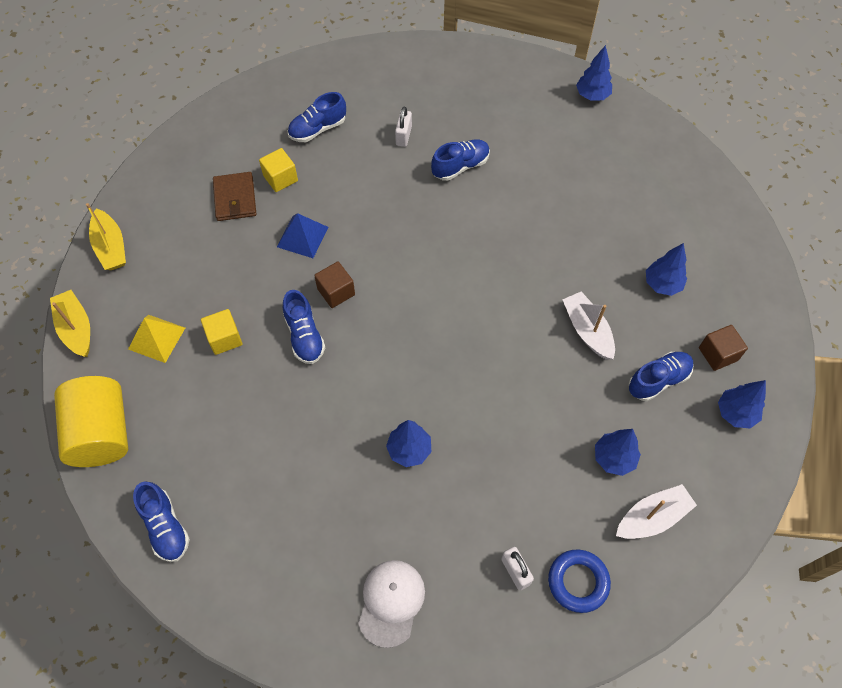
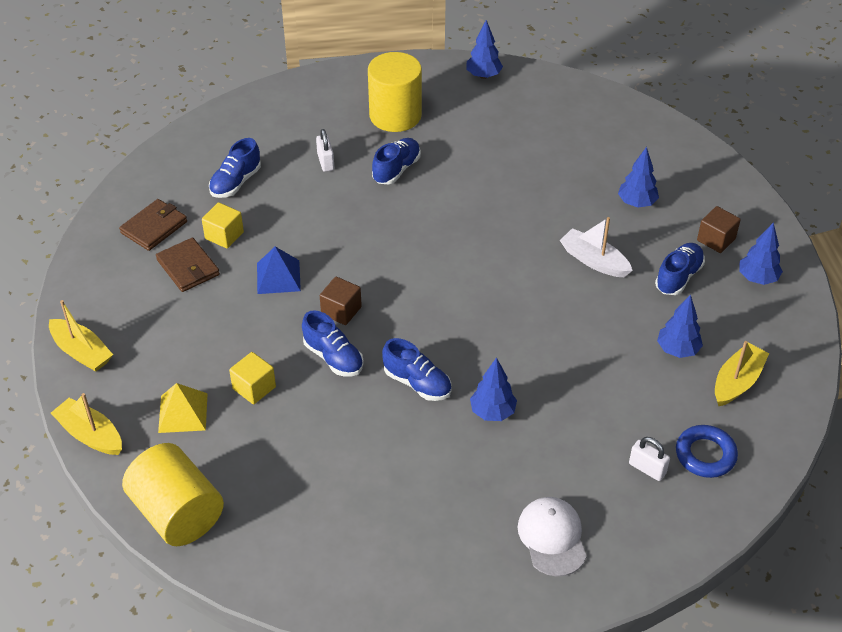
camera: 25 degrees left, 15 degrees down
(166, 527) = (296, 565): blue shoe -> blue shoe (417, 383)
(229, 148) = (154, 227): none -> brown wallet
(489, 110) = (395, 115): none -> yellow cylinder
(652, 517) = (737, 382): white boat -> yellow boat

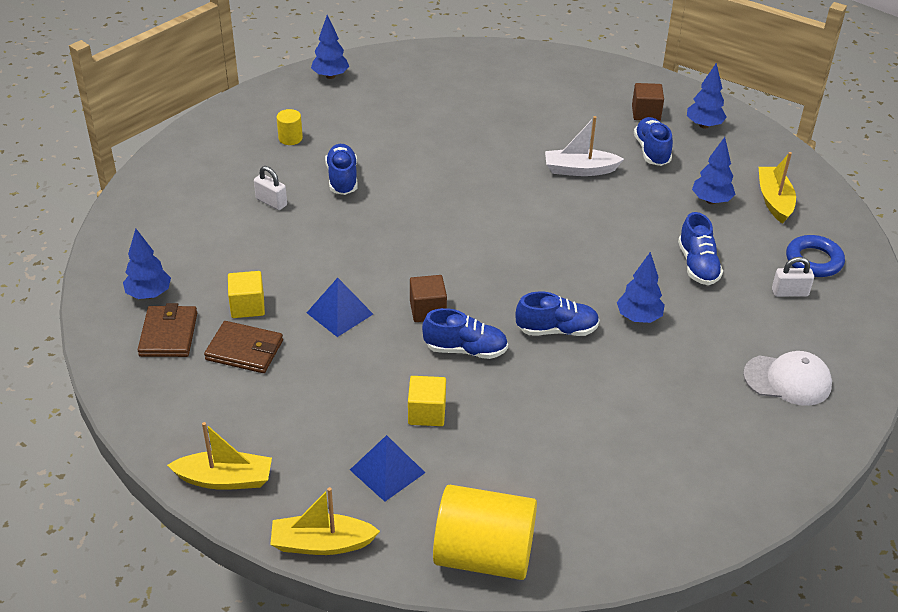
camera: 40 degrees left, 5 degrees down
(183, 412) = (387, 471): yellow pyramid -> blue pyramid
(236, 182) = (205, 258): blue shoe -> blue shoe (697, 265)
(395, 115) = (290, 138): yellow cylinder -> yellow cylinder, size x0.43
(552, 537) = (787, 380): white cap -> white cap turned 150 degrees clockwise
(636, 203) = (561, 114): blue tree -> blue tree (149, 294)

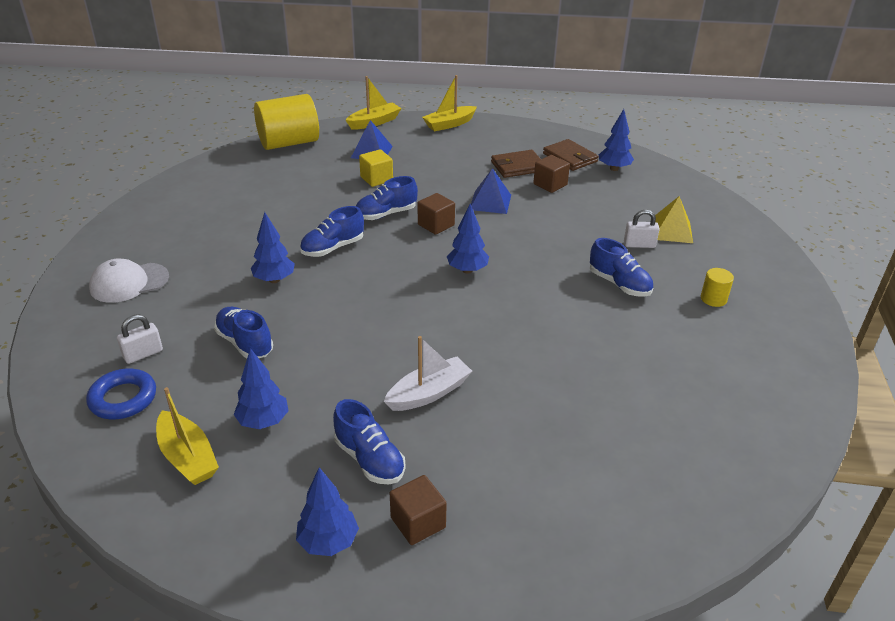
camera: 145 degrees right, 5 degrees down
(221, 201) = (671, 230): none -> yellow pyramid
(247, 306) = (550, 184): yellow cube -> brown cube
(330, 76) = (796, 383): blue tree -> blue tree (467, 270)

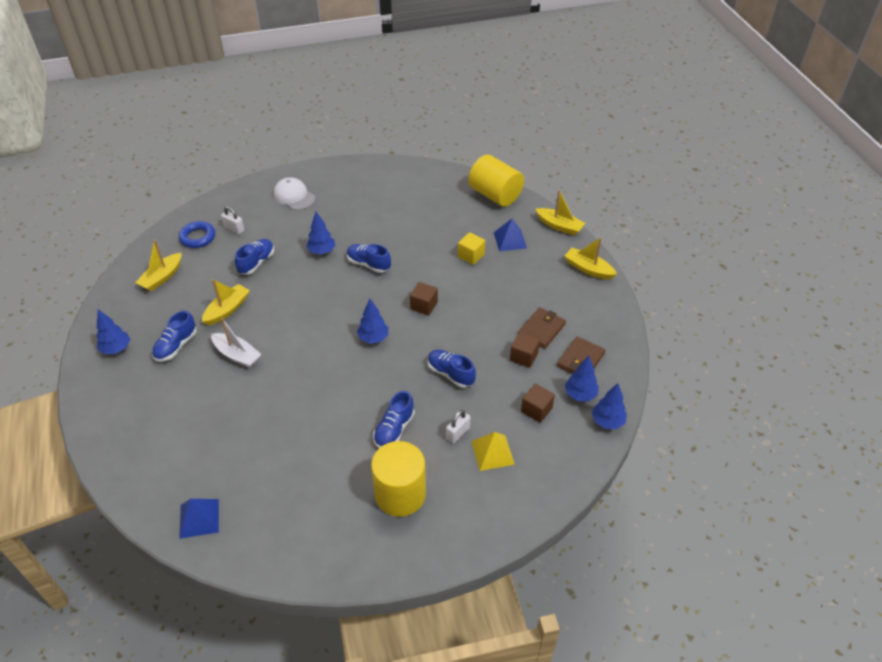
camera: 70 degrees right, 10 degrees up
(263, 422) = (194, 294): blue tree -> blue tree (607, 422)
(326, 389) = (227, 310): none -> yellow boat
(386, 214) = (424, 276): blue shoe -> blue shoe (450, 374)
(418, 522) = (135, 379): brown cube -> brown cube (536, 410)
(490, 202) = (473, 327): blue pyramid -> blue pyramid (199, 518)
(517, 166) = (541, 329): brown wallet -> brown wallet turned 75 degrees clockwise
(639, 245) = (458, 433): white padlock -> white padlock turned 60 degrees clockwise
(713, 299) = (400, 494): yellow cylinder -> yellow cylinder, size x2.33

